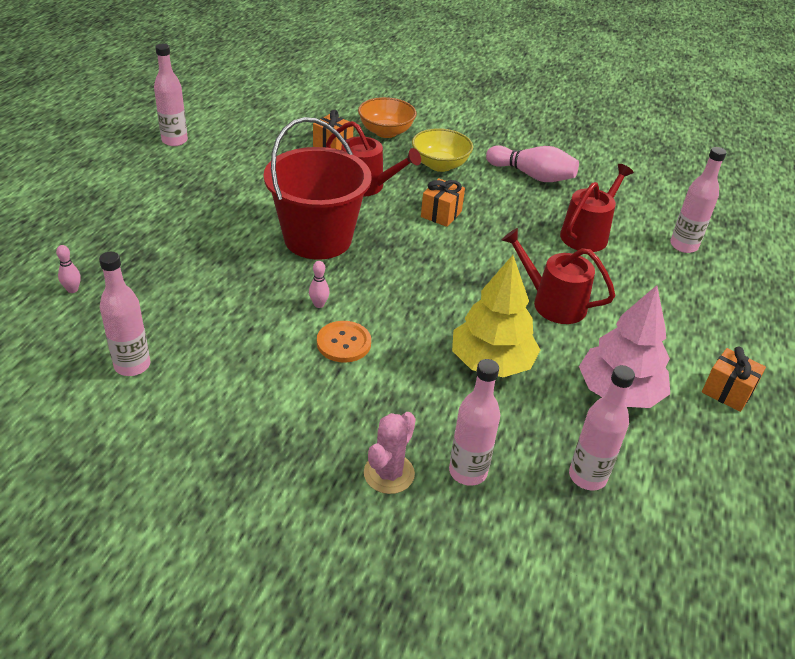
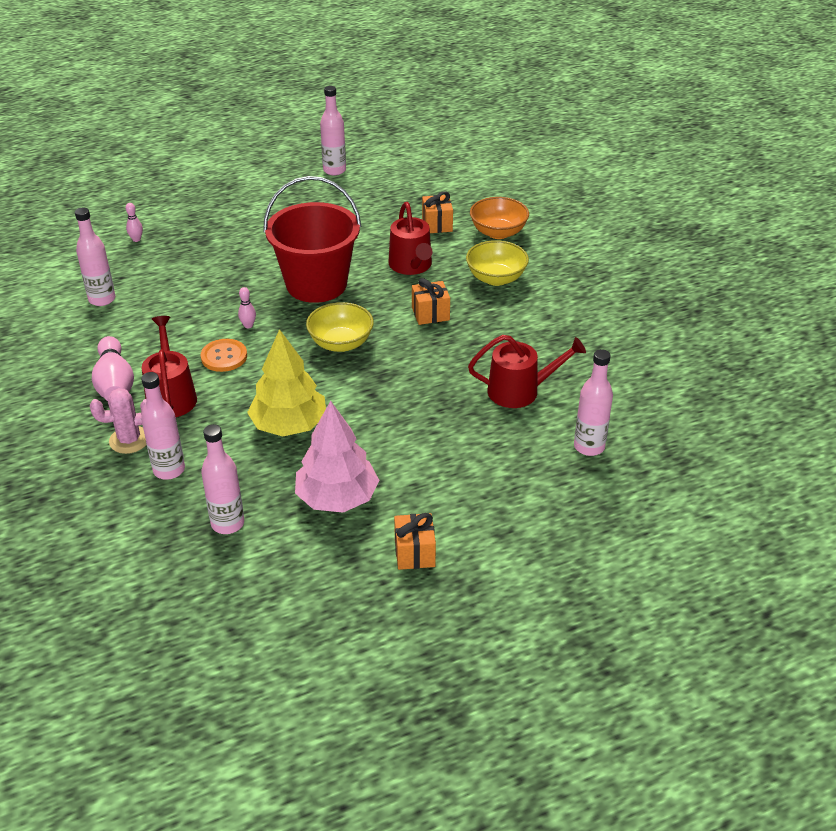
camera: 50 degrees right, 0 degrees up
(417, 273) = (341, 343): none -> yellow bowl
(532, 175) = (559, 324): pink bowling pin -> pink bowling pin (115, 383)
(553, 303) = (399, 418): red watering can -> red watering can (171, 396)

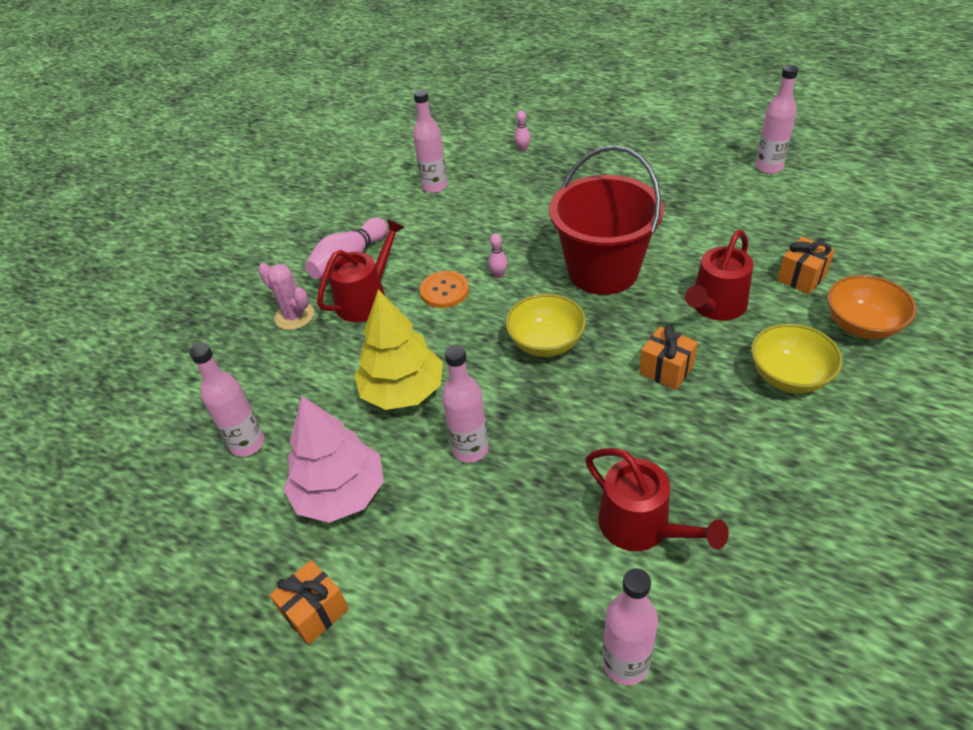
camera: 55 degrees right, 5 degrees up
(169, 470) = (280, 362): pink bottle -> pink bottle (470, 449)

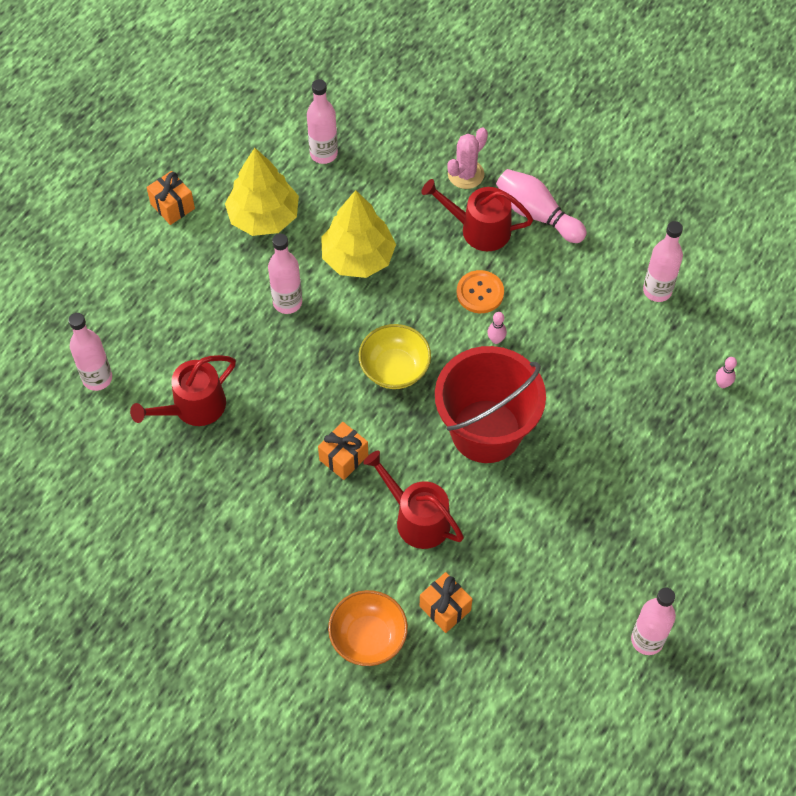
camera: 90 degrees right, 15 degrees up
(340, 493) = (264, 217): pink tree -> yellow tree
(366, 299) = (479, 229): red watering can -> red watering can turned 150 degrees clockwise
(789, 376) = (317, 553): yellow bowl -> none

